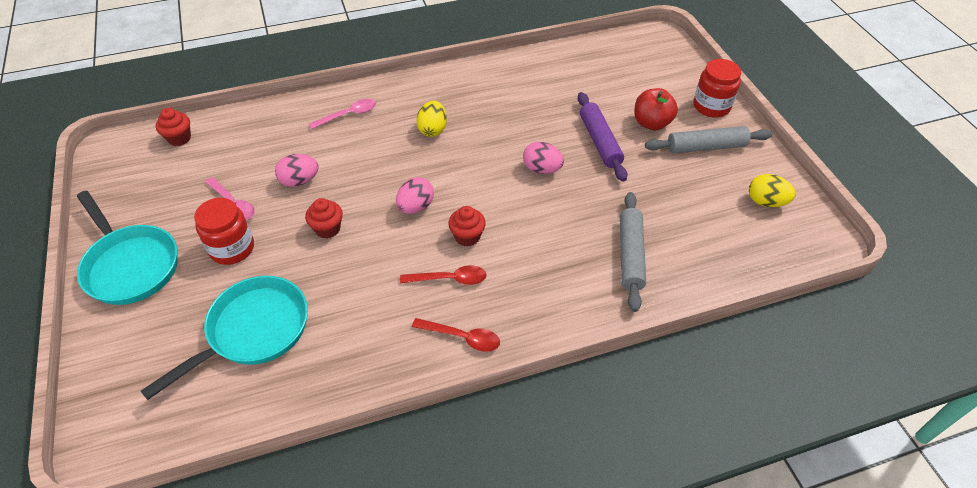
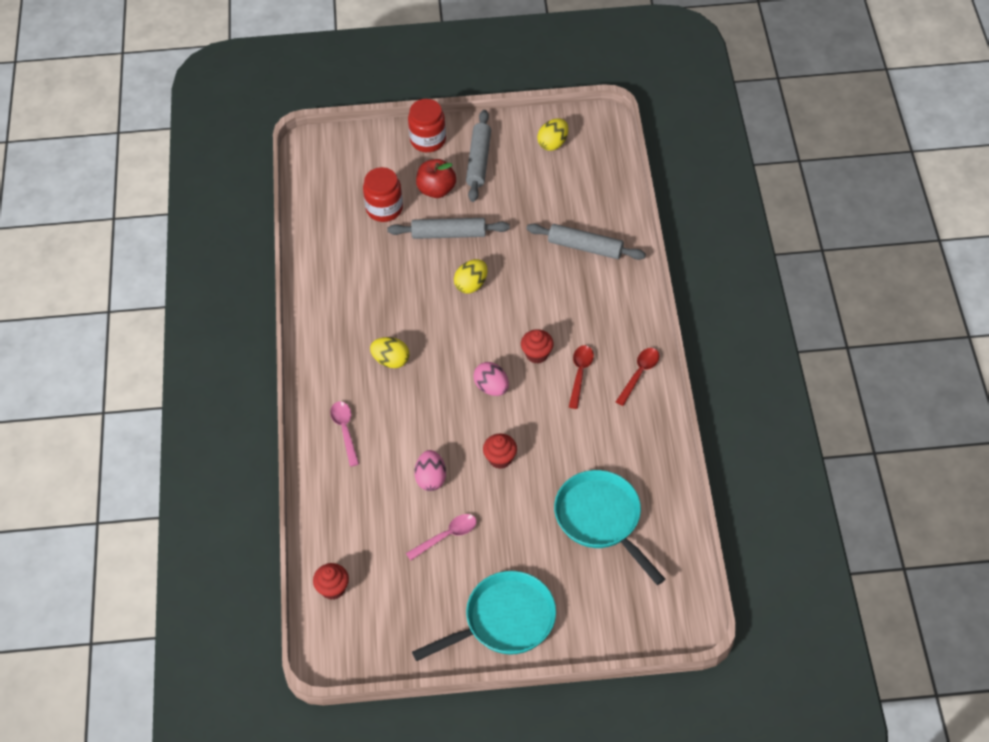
camera: 75 degrees left, 5 degrees up
(232, 248) = (504, 536): red jar -> red jar (384, 209)
(542, 169) = (471, 285): pink egg -> yellow egg
(599, 142) = (449, 234): purple rolling pin -> grey rolling pin

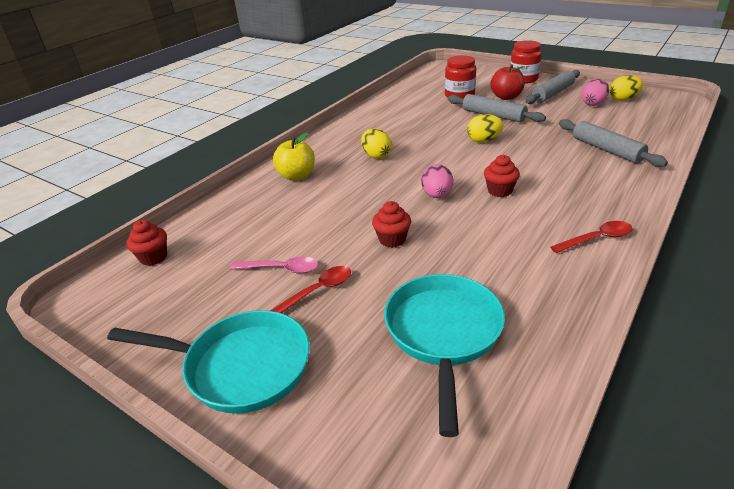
camera: 40 degrees right, 20 degrees down
(345, 430) = (297, 176): pink spoon -> yellow apple
(431, 478) = (319, 227): pink egg -> pink egg (593, 103)
(580, 374) = (530, 216): red spoon -> red spoon (317, 291)

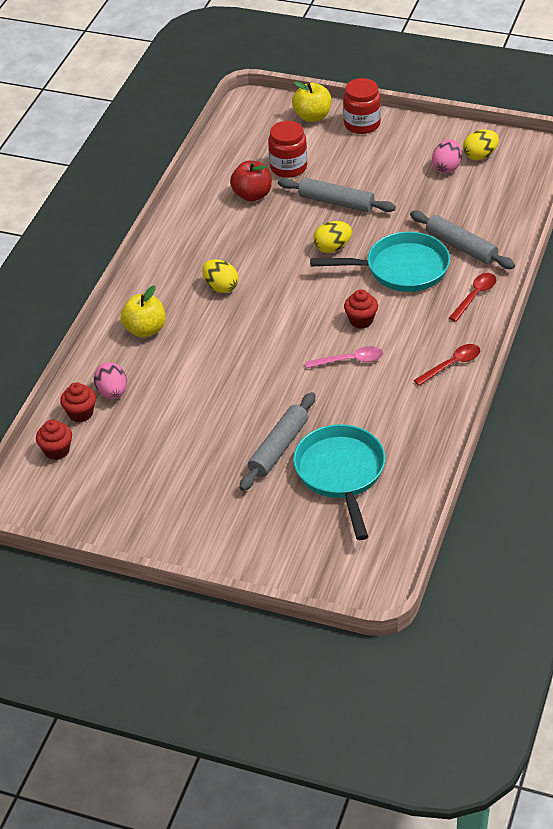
camera: 15 degrees left, 10 degrees up
(240, 366) = (196, 527): turquoise pan -> turquoise pan (401, 269)
(281, 269) = (186, 441): pink spoon -> pink spoon (350, 360)
(317, 291) = (228, 457): red spoon -> red spoon (475, 296)
(392, 240) = (274, 394): red cupcake -> red cupcake (80, 413)
(437, 195) = (301, 335): pink egg -> pink egg (112, 392)
(485, 74) = (312, 116): none -> yellow apple
(506, 97) = (346, 165): red apple -> red apple (252, 195)
(552, 93) = (400, 152): grey rolling pin -> grey rolling pin (278, 448)

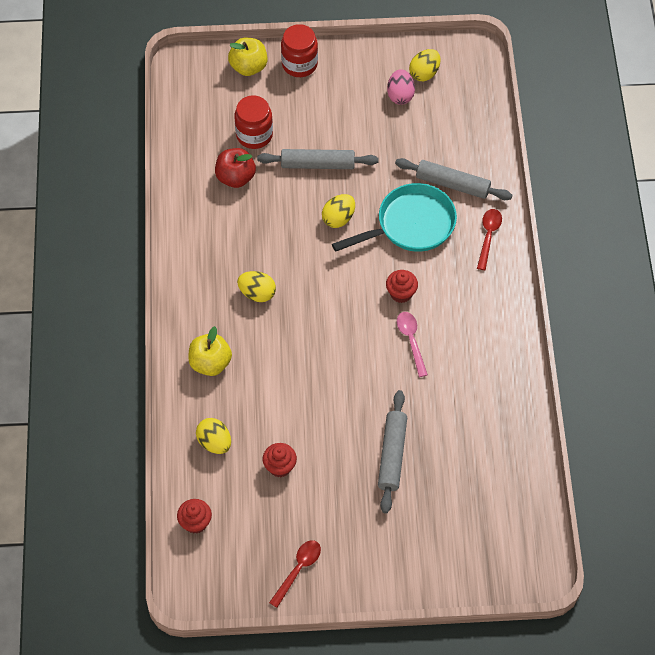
camera: 25 degrees left, 15 degrees up
(80, 413) = (197, 475): red cupcake -> red cupcake (280, 466)
(112, 392) = (214, 442): pink egg -> yellow egg
(341, 474) = (458, 465): turquoise pan -> none
(350, 360) = (411, 340): pink spoon -> pink spoon turned 75 degrees counterclockwise
(452, 365) = (501, 318): red spoon -> red spoon (298, 570)

